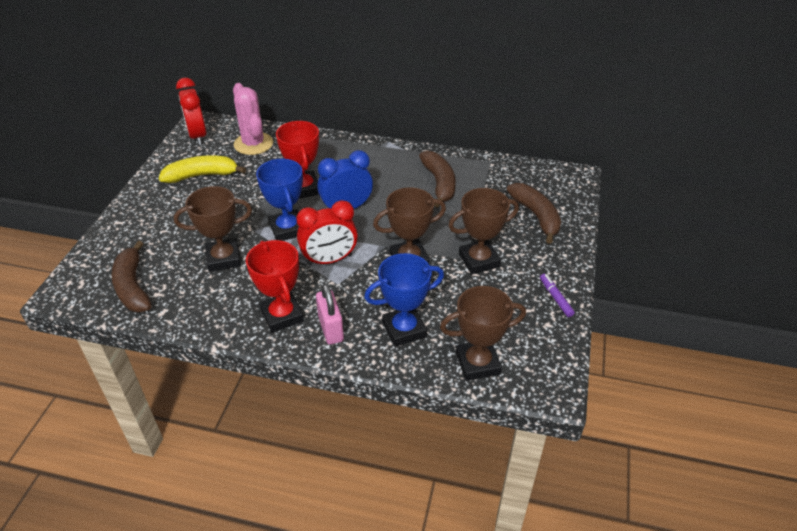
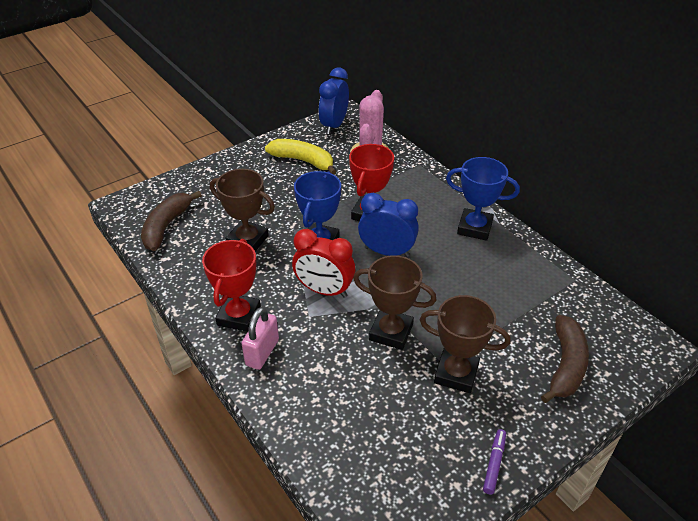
camera: 40 degrees right, 0 degrees up
(197, 136) = (334, 125): red clock -> blue clock
(404, 329) = (318, 394): blue trophy -> blue trophy (474, 228)
(439, 183) = (498, 274): brown banana -> none
(477, 363) = (347, 473): brown trophy -> none

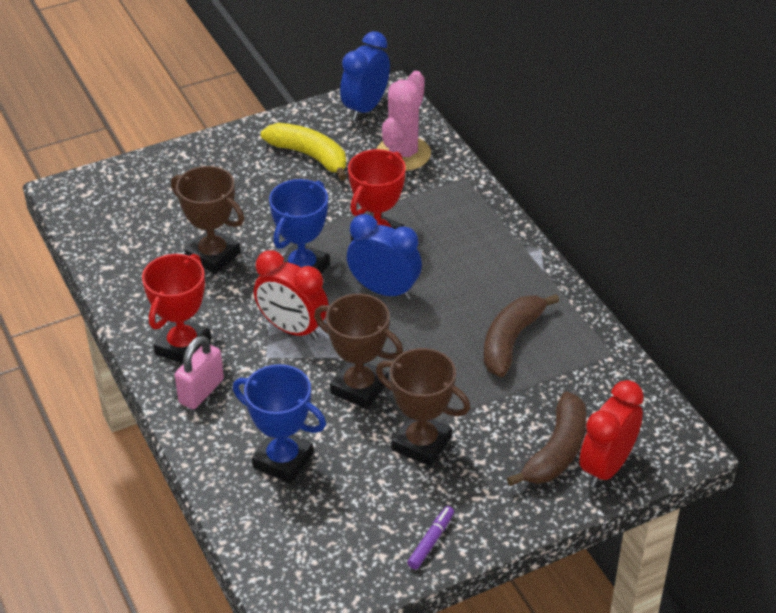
camera: 10 degrees right, 0 degrees up
(166, 226) = (116, 226): brown banana -> brown banana (510, 341)
(474, 228) = (508, 273): blue trophy -> blue trophy (283, 460)
(609, 373) = (606, 467): none -> red clock

